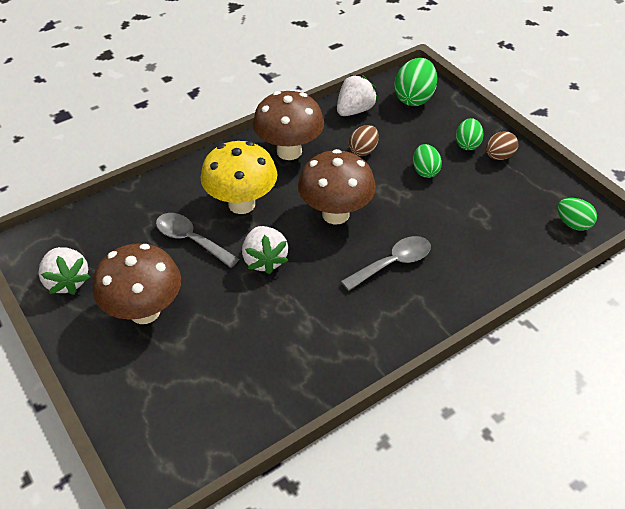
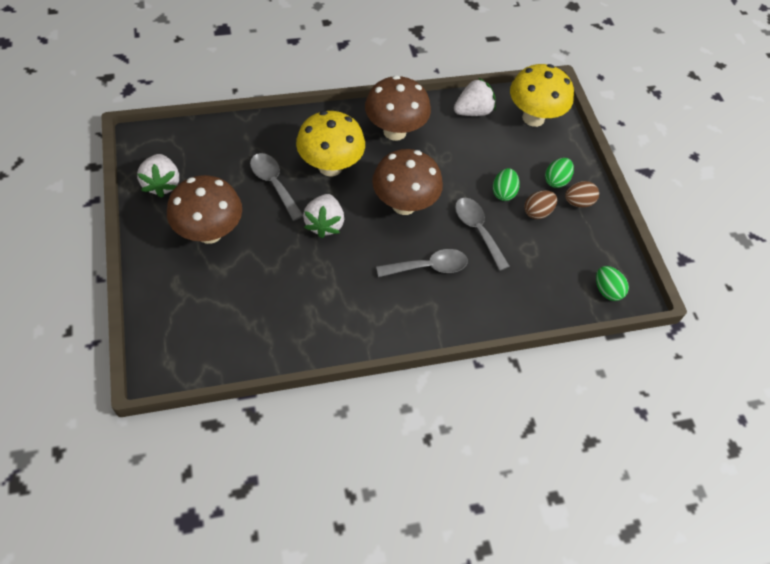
camera: 15 degrees right, 10 degrees up
(363, 150) = (459, 153): brown egg -> brown egg (537, 212)
(414, 98) = (533, 118): green egg -> yellow mushroom
(420, 213) = (477, 230): none -> grey spoon

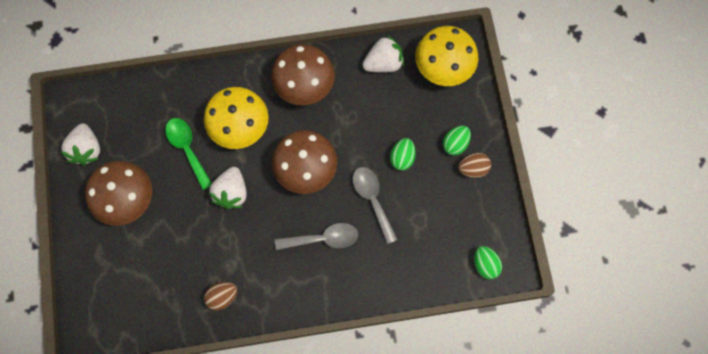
camera: 10 degrees right, 15 degrees up
(273, 184) = (187, 149): grey spoon -> green spoon
(537, 212) = (432, 180): brown egg -> brown egg (222, 297)

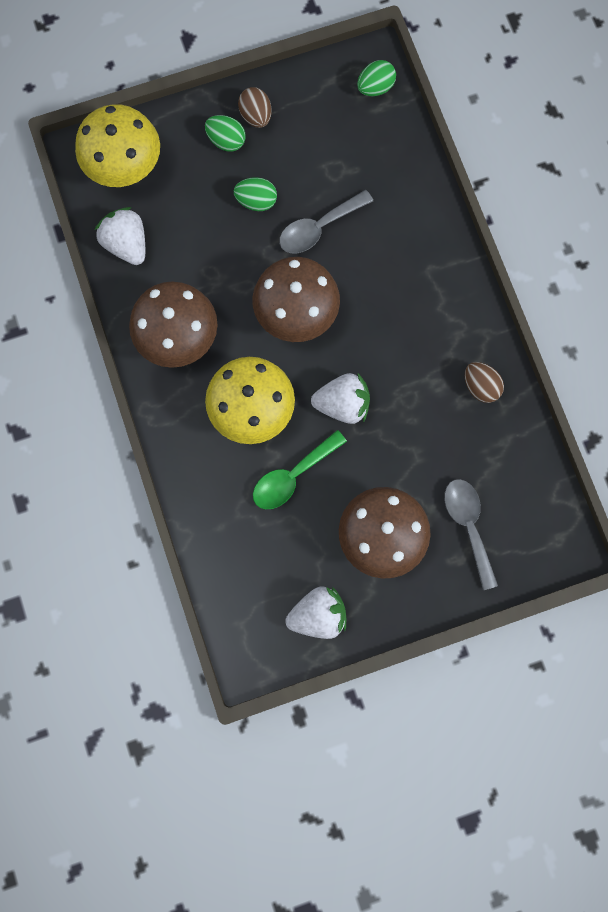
camera: 100 degrees left, 5 degrees up
(323, 239) = (381, 278): grey spoon -> grey spoon (468, 525)

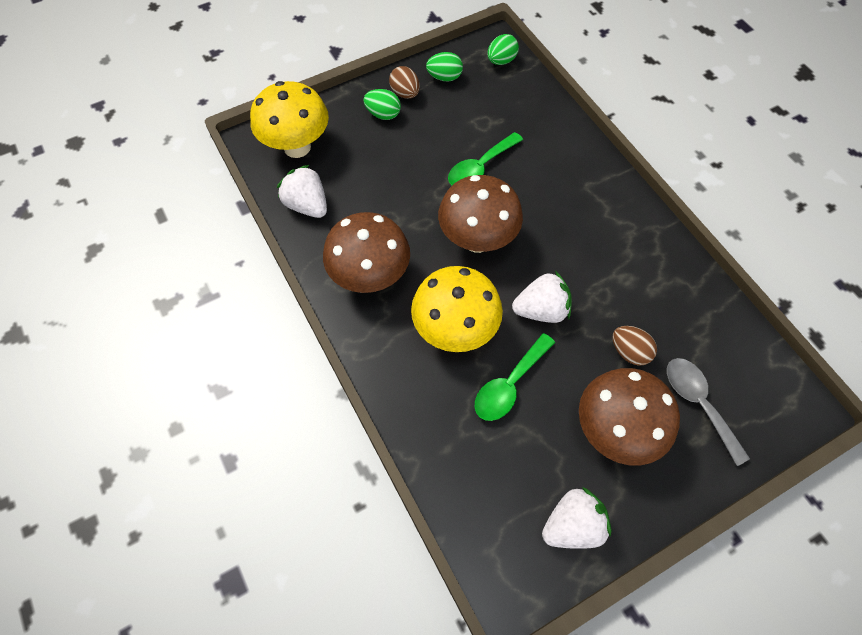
camera: 10 degrees left, 15 degrees down
(256, 201) = (419, 155): green egg -> green egg (444, 77)
(318, 228) = (480, 168): grey spoon -> green spoon
(480, 386) = (666, 274): brown egg -> brown egg (629, 352)

